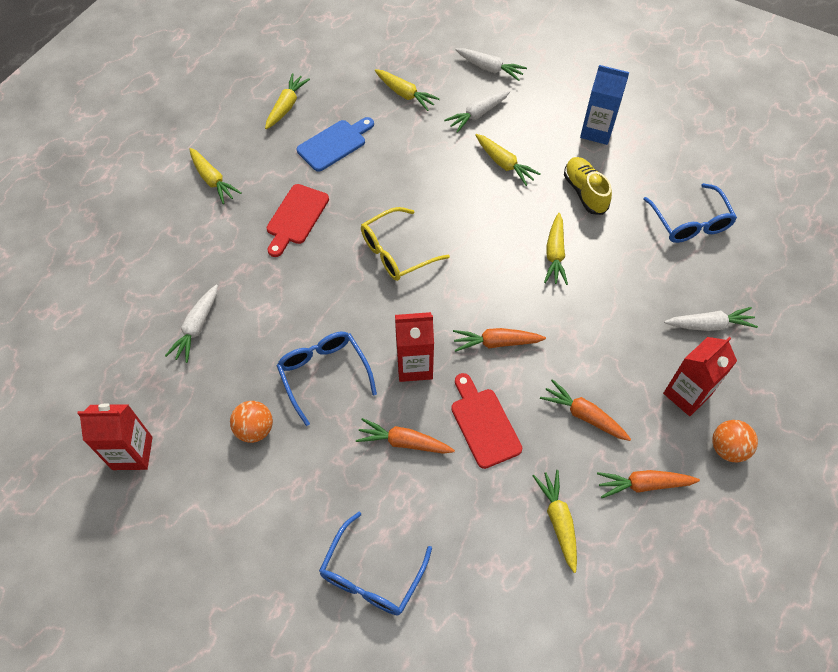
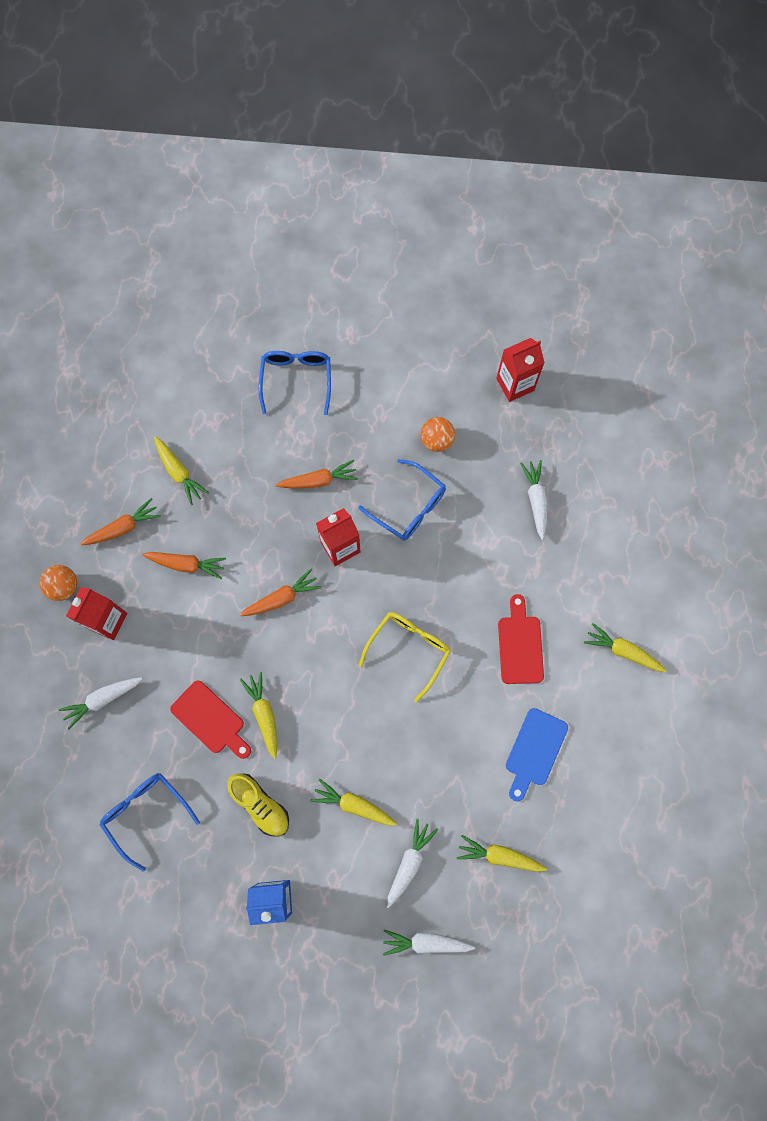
camera: 155 degrees right, 15 degrees up
(286, 106) = (612, 778): yellow carrot -> none
(483, 424) = (263, 522): red cutting board -> red cutting board (210, 720)

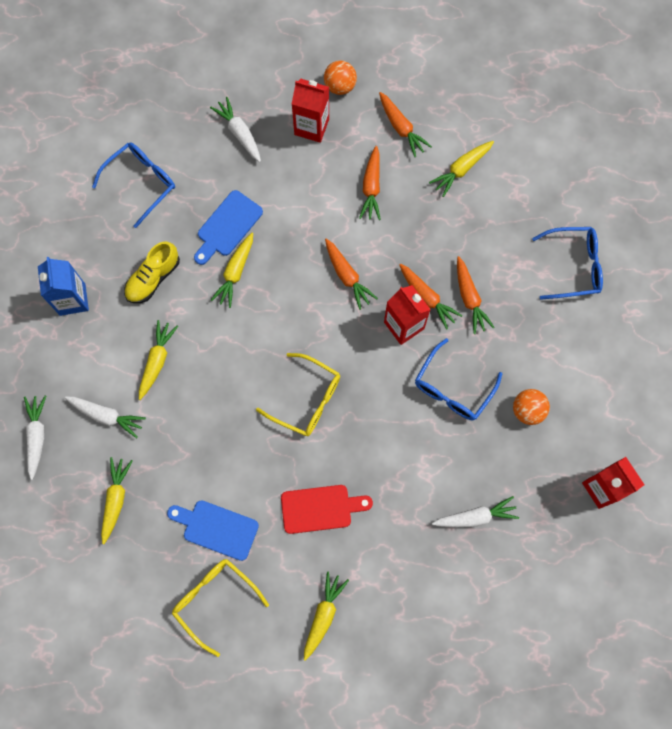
camera: 85 degrees right, 0 degrees up
(210, 720) = (227, 226): red cutting board -> blue cutting board
(264, 714) = (235, 272): yellow carrot -> yellow carrot turned 135 degrees clockwise
(314, 521) = (427, 298): none -> orange carrot
(605, 757) = (214, 600): none -> yellow glasses

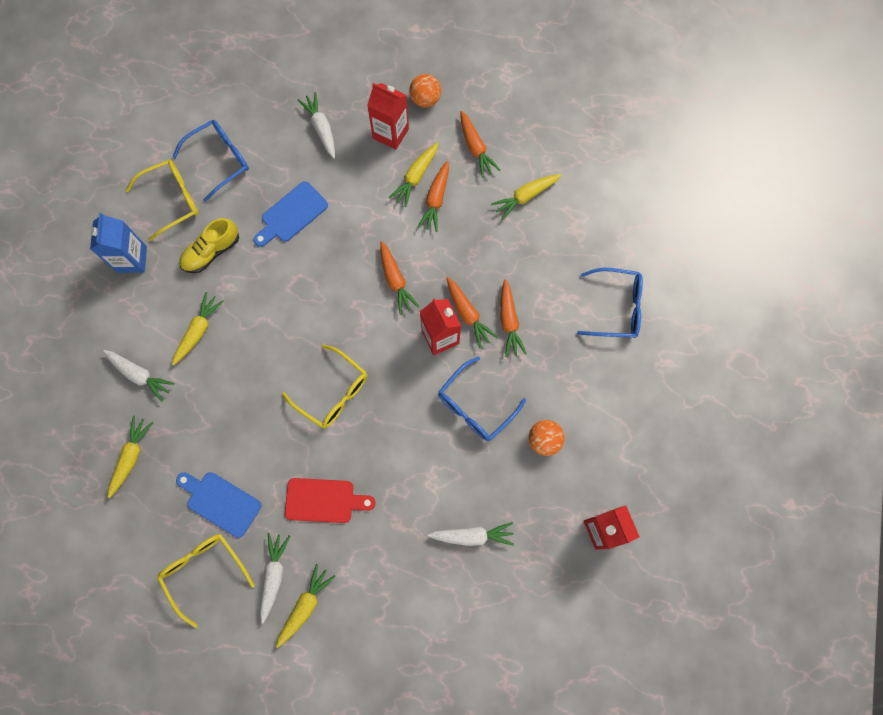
camera: 10 degrees right, 0 degrees up
(37, 436) = (70, 383): white carrot -> white carrot (274, 575)
(101, 232) = (172, 200): none -> yellow glasses
(235, 272) = (290, 259): yellow carrot -> yellow carrot (415, 177)

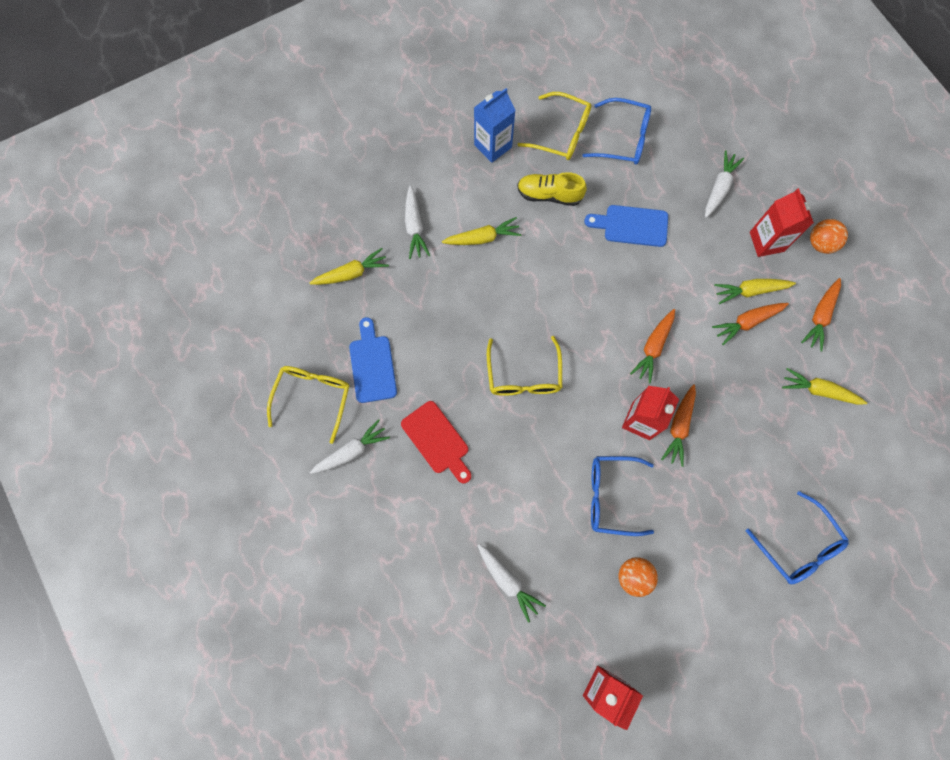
camera: 50 degrees right, 0 degrees up
(305, 606) = (348, 494): yellow carrot -> none
(509, 321) = (703, 465): orange carrot -> none

